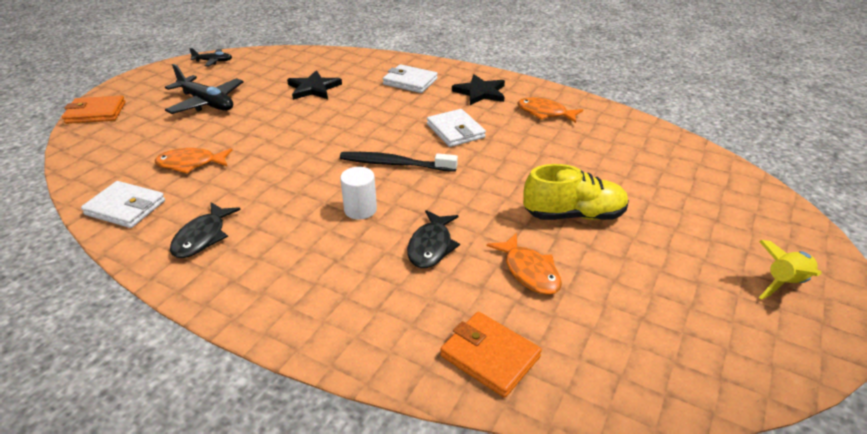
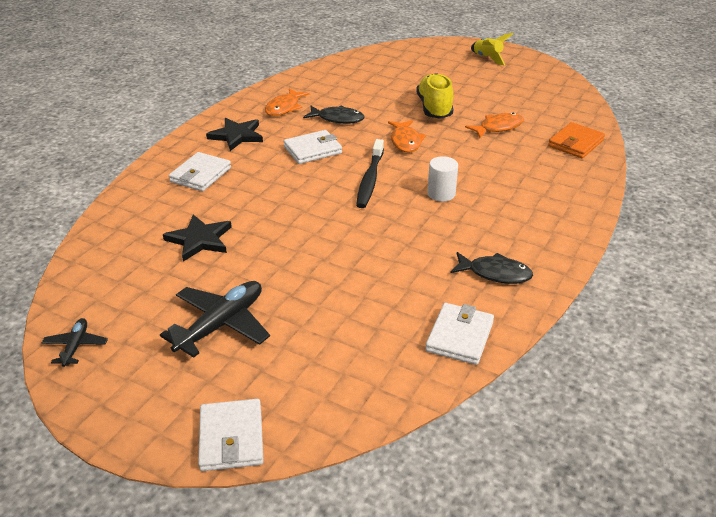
camera: 90 degrees left, 0 degrees up
(96, 113) = (231, 438): orange wallet -> white wallet
(191, 164) = (372, 307): orange fish -> orange fish (405, 141)
(431, 246) = (481, 162): black fish -> black fish (337, 119)

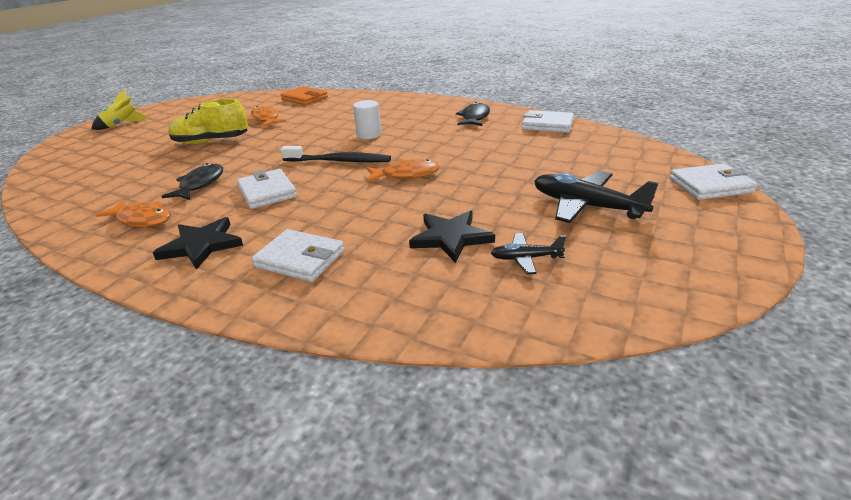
camera: 90 degrees left, 5 degrees down
(76, 346) = (677, 287): black plane -> black plane (525, 258)
(405, 141) = (271, 150): orange fish -> orange fish (406, 175)

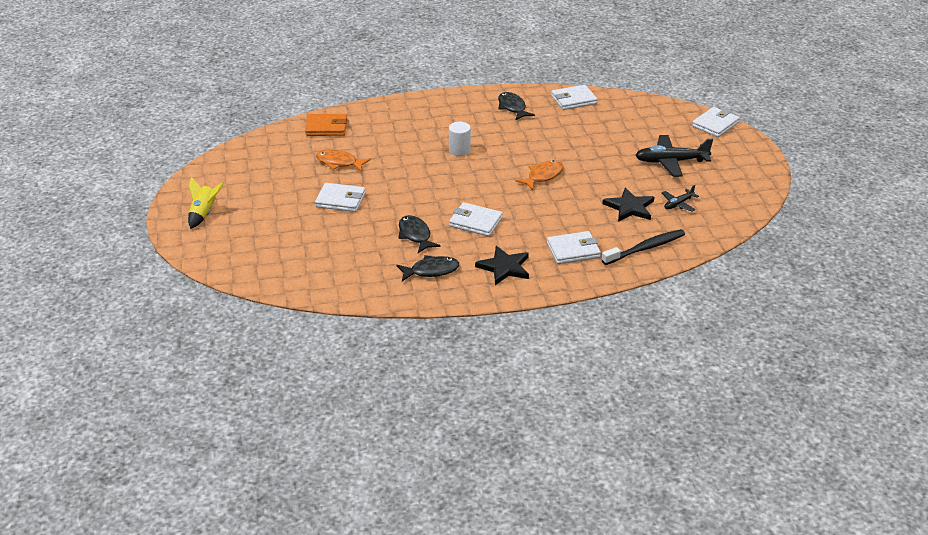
camera: 40 degrees left, 5 degrees up
(142, 219) = (431, 271): orange fish -> black fish
(211, 142) = (340, 200): yellow shoe -> white wallet
(339, 161) = (480, 181): black toothbrush -> black toothbrush (645, 248)

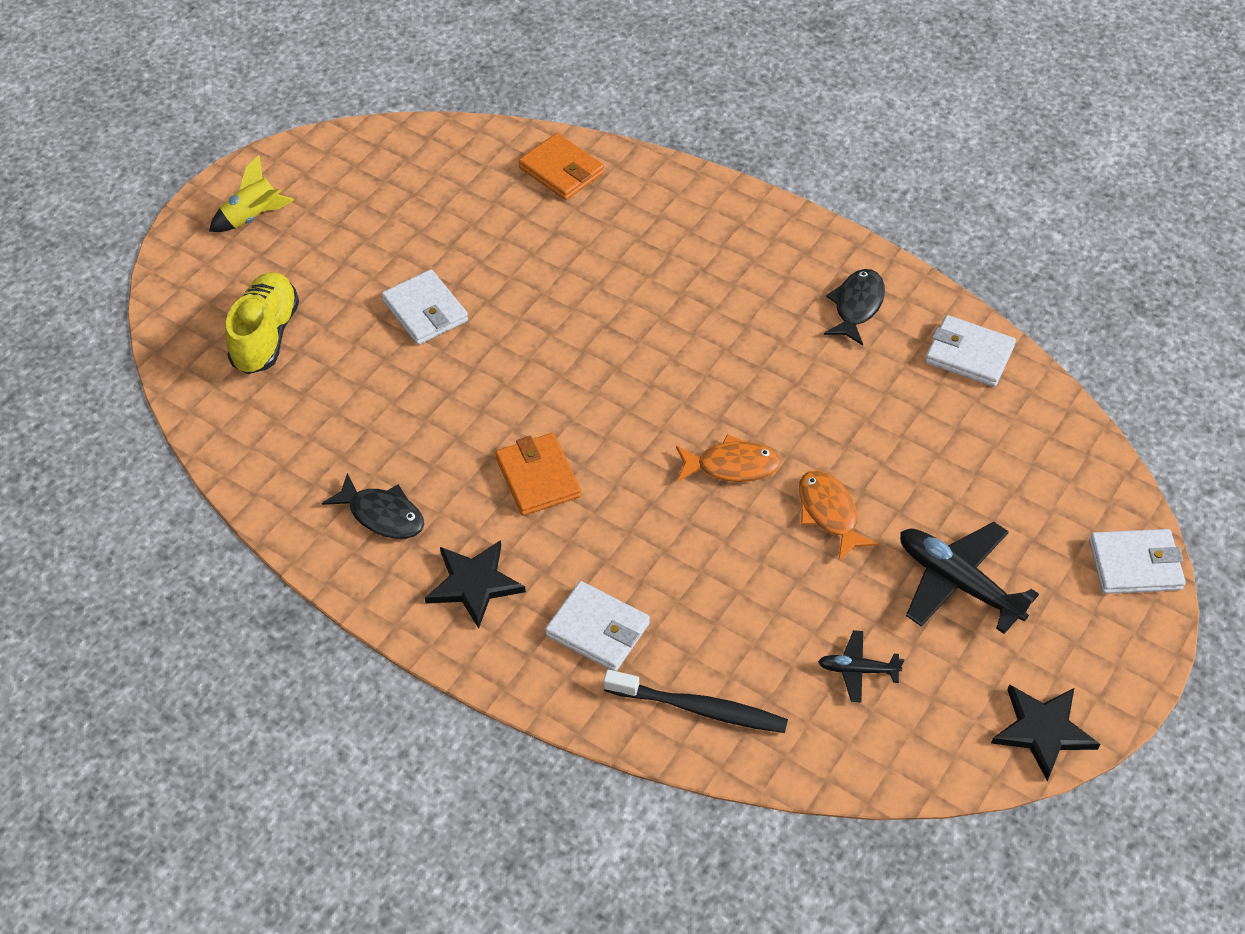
camera: 45 degrees right, 15 degrees up
(279, 247) = (265, 336): none -> yellow shoe
(339, 162) = (502, 244): orange fish -> orange fish (829, 513)
(415, 235) = (438, 440): black fish -> none
(459, 150) = (679, 334): white cylinder -> none
(475, 222) = (538, 477): white wallet -> orange wallet
(629, 207) = (777, 618): black star -> black star (1043, 730)

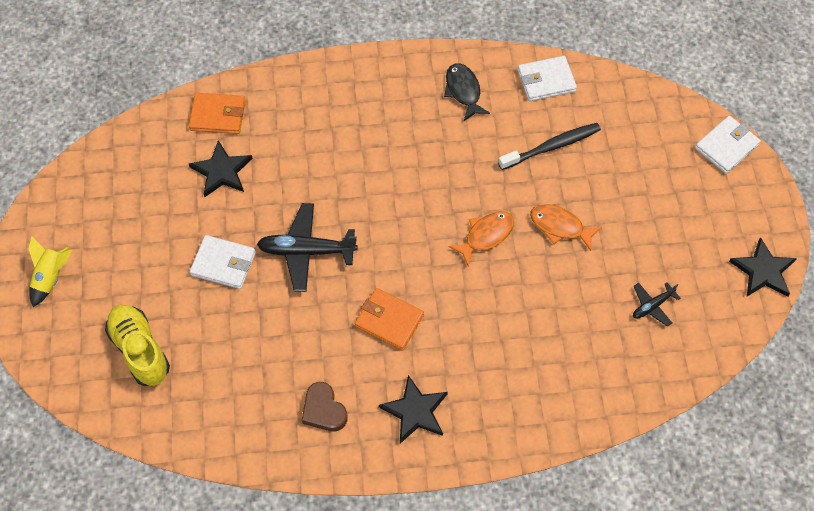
camera: 40 degrees left, 10 degrees up
(382, 515) = (324, 410): black fish -> brown heart
(512, 224) = (221, 171): none -> black star
(597, 629) = (505, 386): white wallet -> none
(699, 708) = (597, 389): black toothbrush -> black toothbrush (551, 146)
(958, 583) = (656, 219): black plane -> black plane (306, 251)

